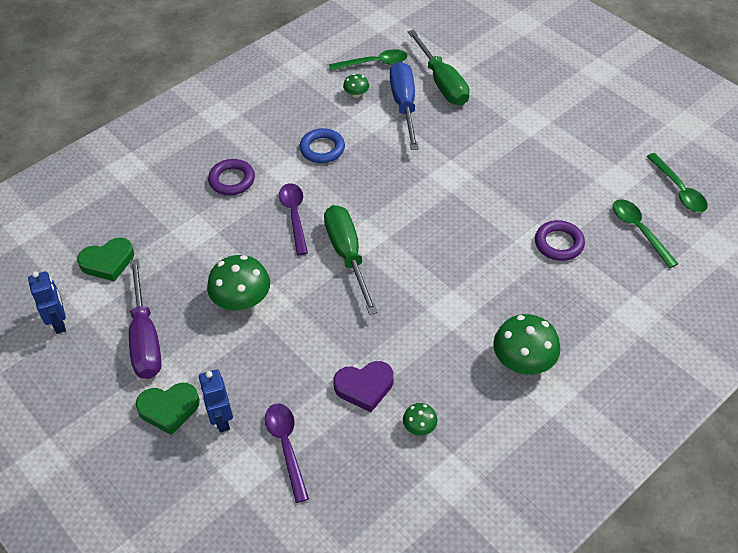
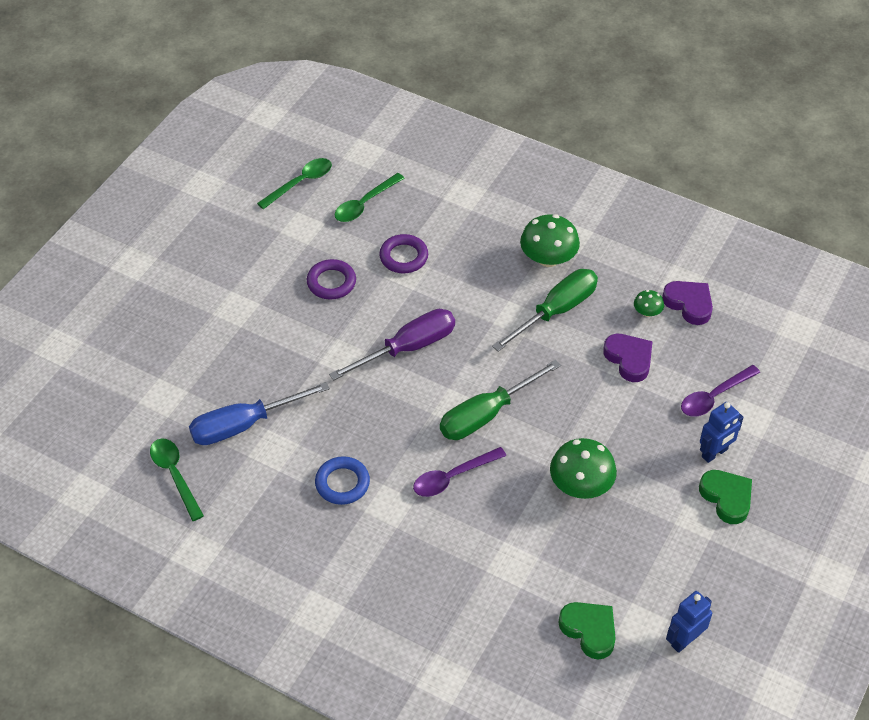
camera: 110 degrees left, 0 degrees up
(145, 338) = (663, 551): purple screwdriver -> purple screwdriver (408, 348)
(232, 180) = (423, 556): purple ring -> purple ring (331, 282)
(356, 94) = (238, 477): green mushroom -> none
(417, 472) = (689, 304): none -> purple heart
(442, 82) = (193, 399): green screwdriver -> green screwdriver (556, 311)

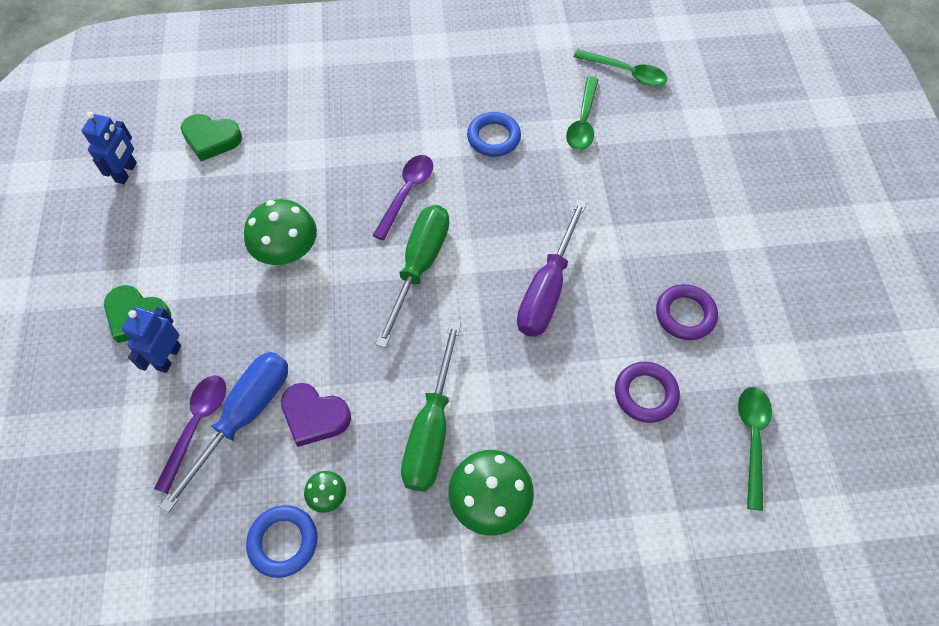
camera: 145 degrees right, 10 degrees up
(244, 425) = (616, 136): blue screwdriver -> blue screwdriver (244, 417)
(300, 183) = (846, 421): green spoon -> green spoon (583, 121)
(689, 304) = (283, 542): purple heart -> blue ring

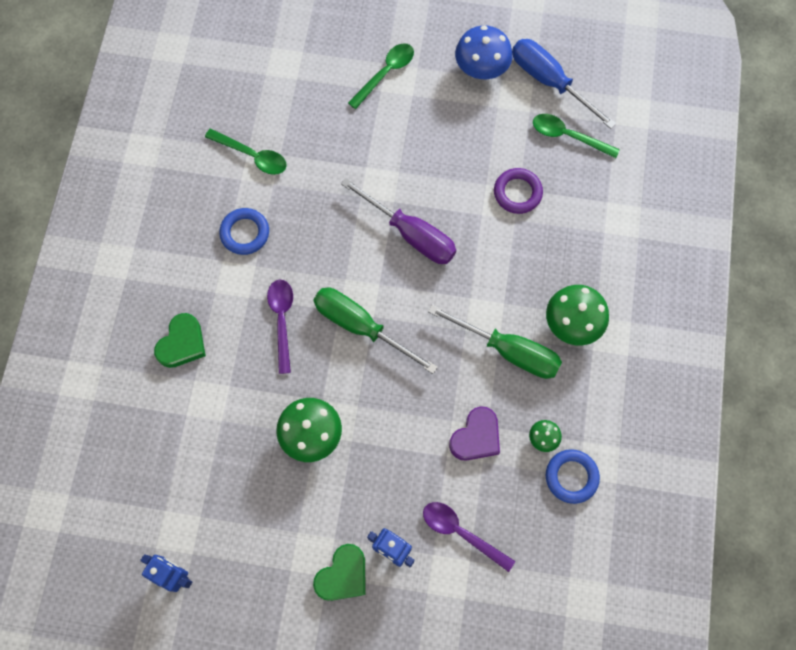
camera: 75 degrees left, 10 degrees up
(211, 139) = (160, 487): green heart -> green heart (182, 343)
(244, 417) = (463, 493): blue screwdriver -> blue screwdriver (549, 82)
(406, 193) = (282, 320): purple spoon -> purple spoon turned 45 degrees clockwise
(626, 73) = (209, 104): green spoon -> green spoon (385, 73)
(685, 314) = (460, 143): purple ring -> none
(799, 314) = (481, 67): none -> blue mushroom

